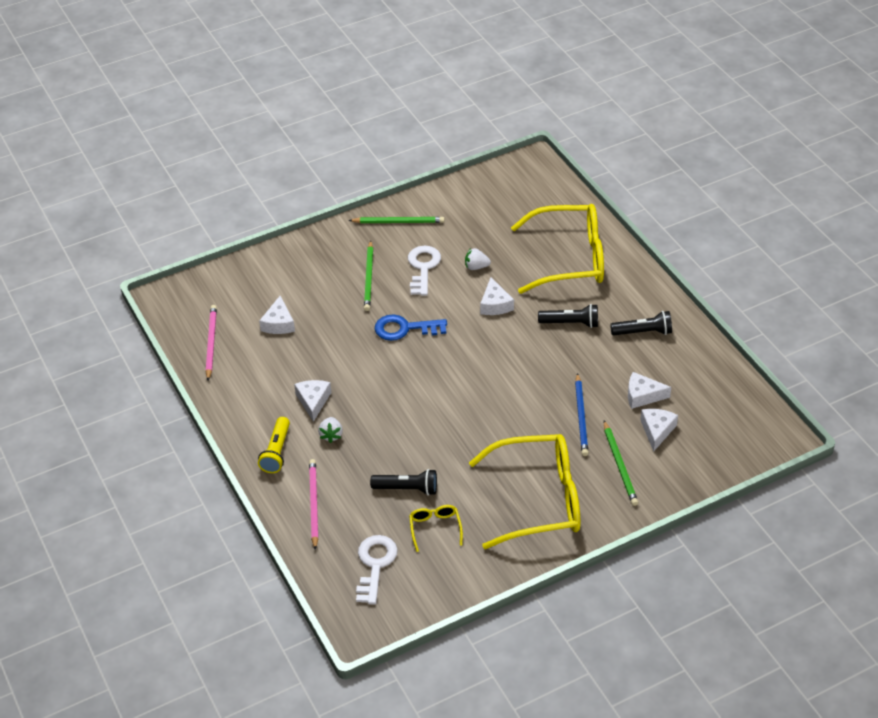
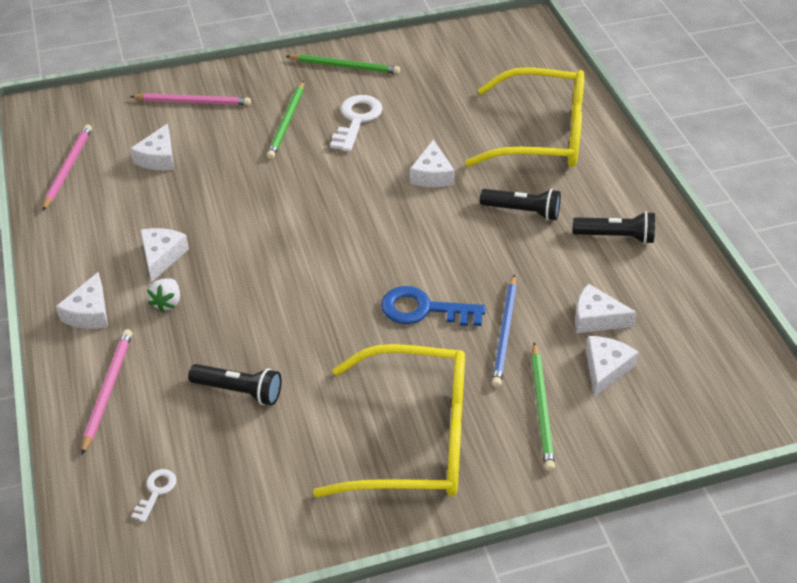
camera: 10 degrees right, 0 degrees up
(276, 452) = (89, 312): yellow flashlight -> white cheese
(288, 272) = (193, 102): none -> pink pencil
(375, 564) = (156, 491): white key -> white key, size x0.52
(404, 329) = (309, 187): blue key -> blue key (423, 309)
(435, 528) = (257, 453): yellow glasses -> none
(476, 267) = (422, 128): white strawberry -> none

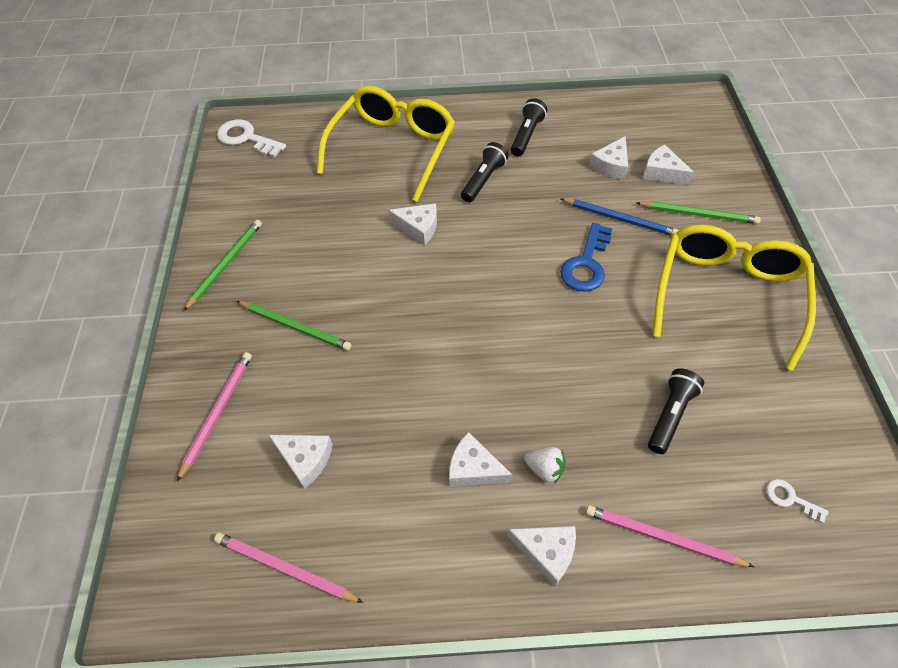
camera: 75 degrees left, 10 degrees up
(356, 120) = (317, 269): white key -> white key (246, 138)

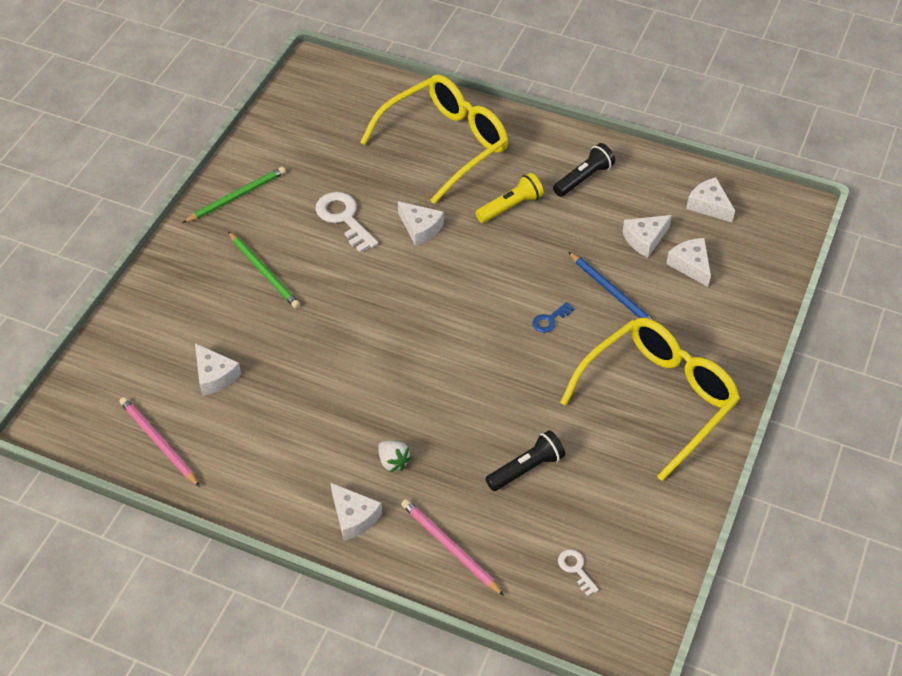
camera: 25 degrees right, 5 degrees down
(218, 412) = (168, 314): pink pencil -> none
(246, 138) = (317, 84): white key -> white key (343, 218)
(473, 469) = (337, 438): white cheese -> white cheese (709, 205)
(483, 180) = (510, 207): black flashlight -> yellow flashlight
(586, 264) = (549, 320): blue key -> blue key, size x0.52
(698, 214) = (693, 318): green pencil -> none

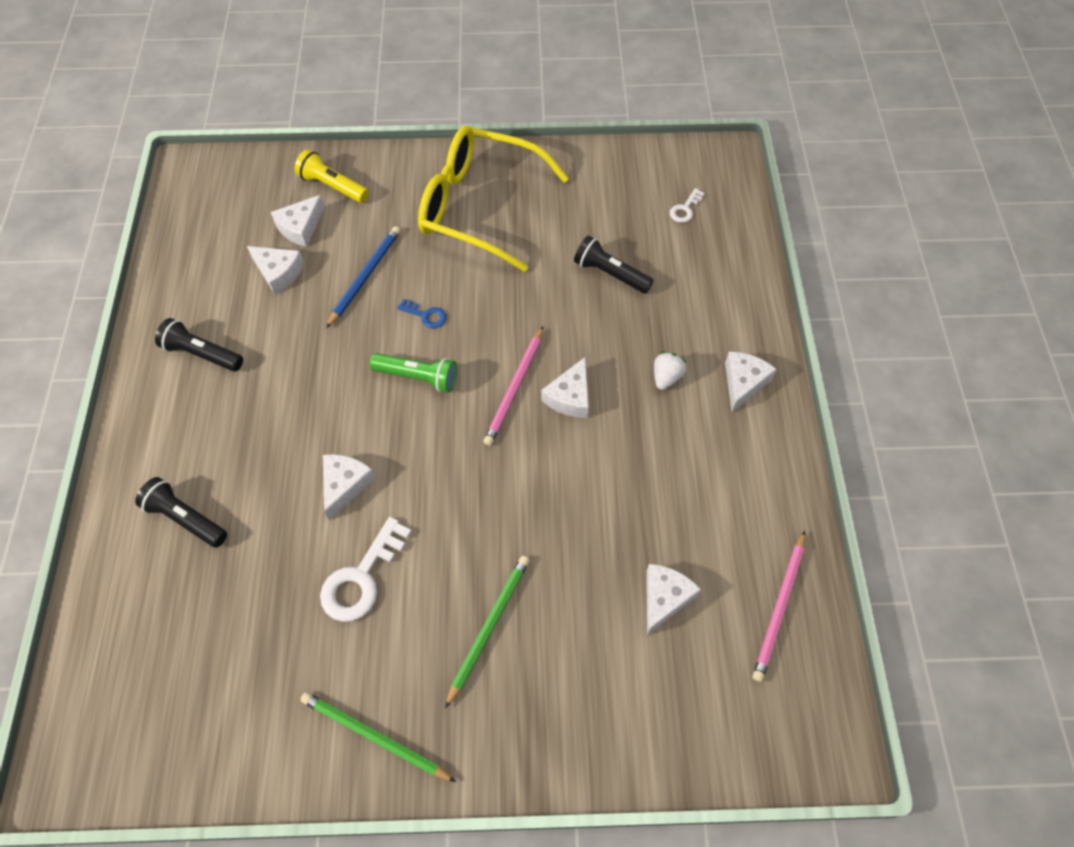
camera: 115 degrees left, 10 degrees up
(446, 144) = (185, 518): yellow glasses -> black flashlight
(450, 547) = (723, 298): pink pencil -> pink pencil (515, 388)
(490, 296) = (418, 377): none -> green flashlight
(510, 207) = (274, 408): yellow flashlight -> yellow flashlight (332, 186)
(709, 205) = (208, 235): white cheese -> white cheese (570, 397)

